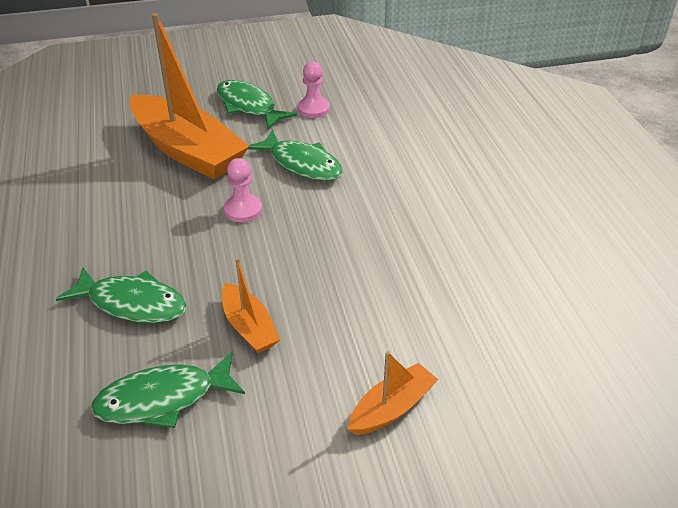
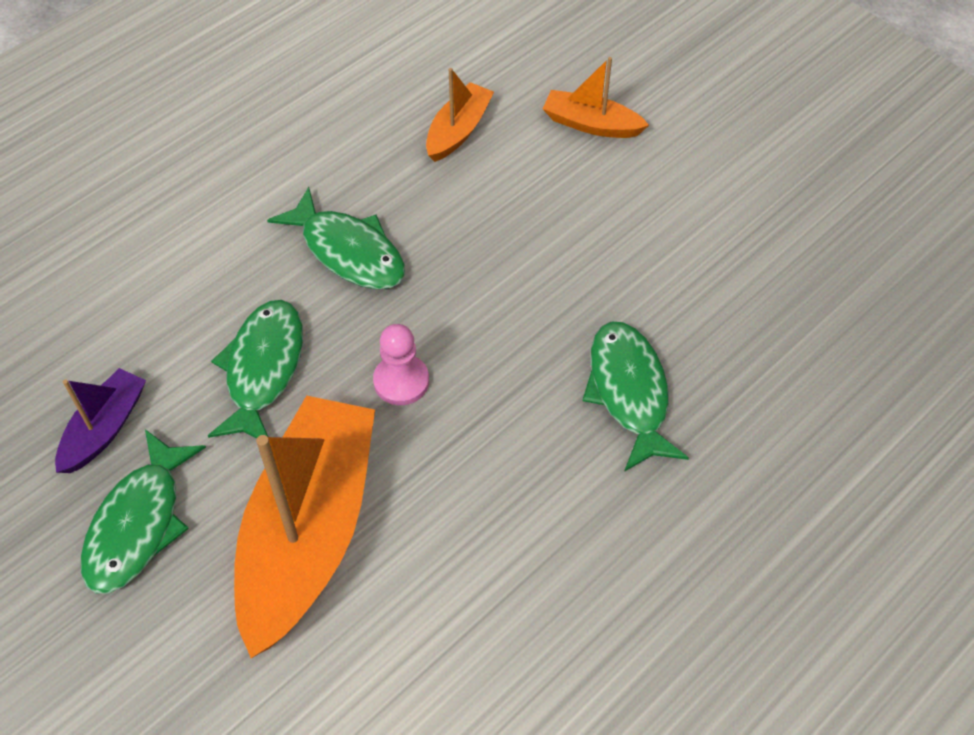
camera: 120 degrees left, 15 degrees up
(163, 399) = (715, 286): green fish -> green fish (348, 251)
(249, 327) = (581, 269): orange boat -> orange boat (458, 130)
(313, 109) = (104, 428): pink pawn -> purple boat

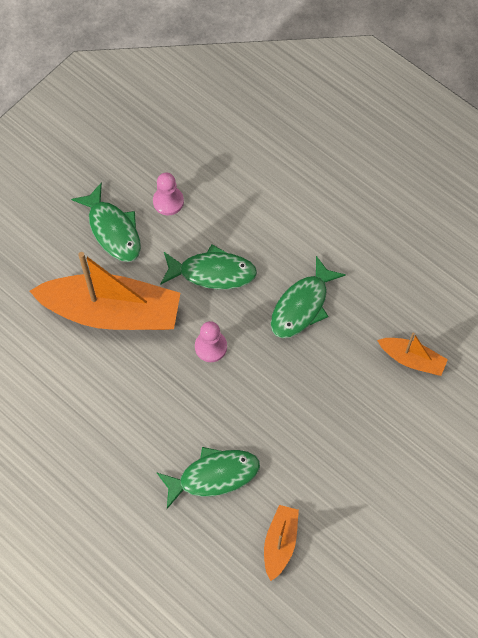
camera: 85 degrees right, 10 degrees up
(104, 428) = (168, 201): purple boat -> pink pawn
(138, 524) = (113, 230): green fish -> green fish turned 135 degrees counterclockwise
(591, 124) = (431, 445): orange boat -> orange boat (280, 543)

